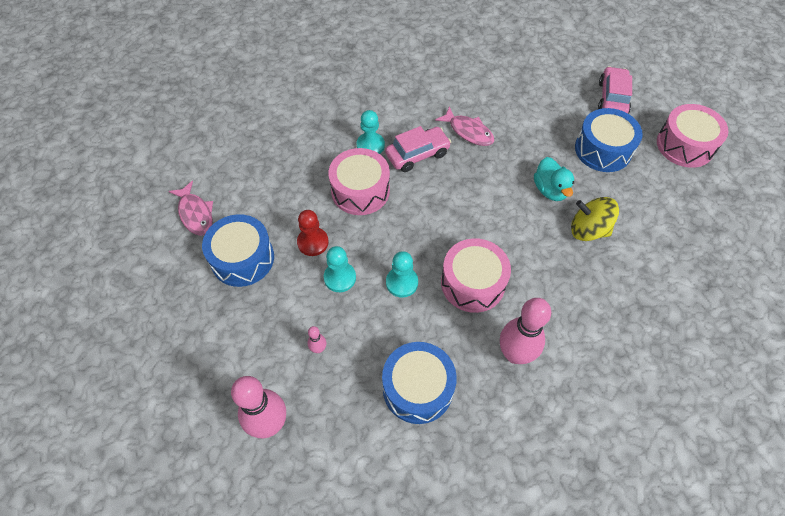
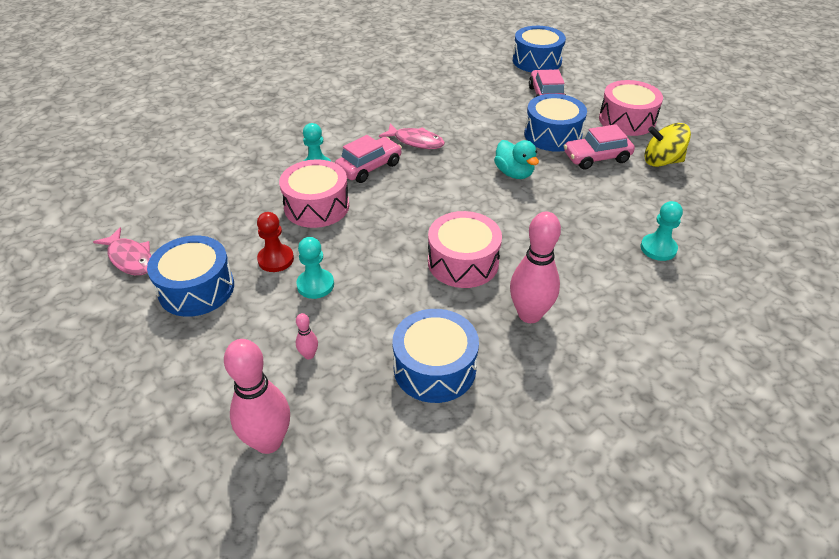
camera: 15 degrees left, 15 degrees down
(402, 283) = (386, 276): turquoise pawn -> turquoise pawn (658, 248)
(588, 230) = (563, 198): yellow spinning top -> yellow spinning top (661, 161)
(618, 48) = (537, 61): none -> blue drum
(637, 187) = (596, 158): none -> pink car

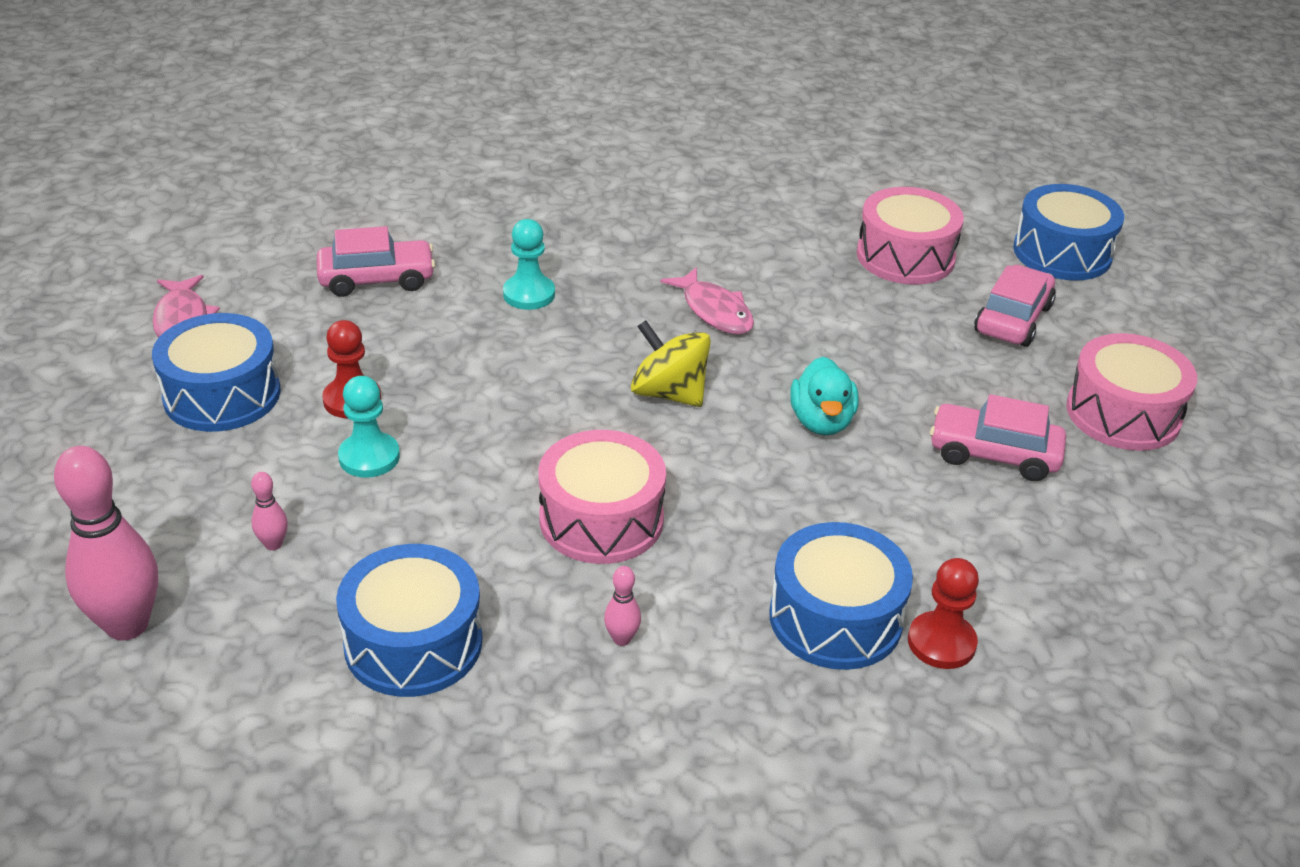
camera: 30 degrees right, 5 degrees down
(317, 206) = (475, 350): pink drum -> pink drum (905, 256)
(369, 167) = (604, 323): pink car -> pink car (377, 279)
(529, 314) = (621, 639): pink bowling pin -> pink bowling pin, size x0.44
(552, 135) = (955, 387): blue drum -> blue drum (835, 618)
(658, 248) = (941, 642): turquoise pawn -> red pawn
(661, 161) = (1111, 508): yellow spinning top -> yellow spinning top (669, 393)

